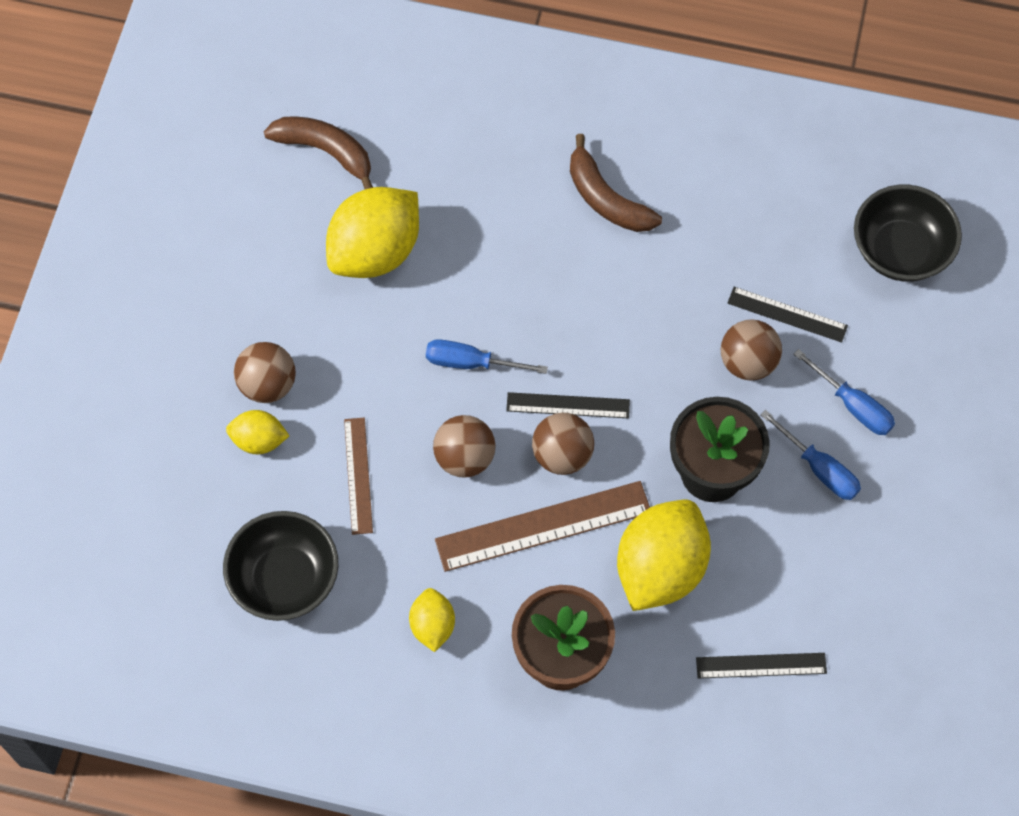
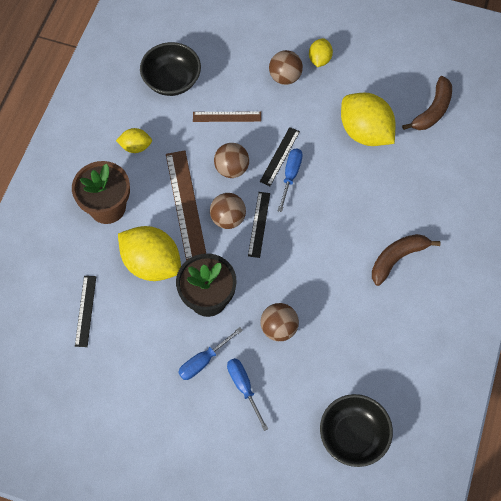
camera: 95 degrees right, 0 degrees up
(259, 440) = (252, 72): yellow lemon -> yellow lemon (319, 59)
(787, 314) = (310, 356): black ruler -> black ruler (280, 156)
(853, 405) = (244, 387): blue screwdriver -> blue screwdriver turned 105 degrees clockwise

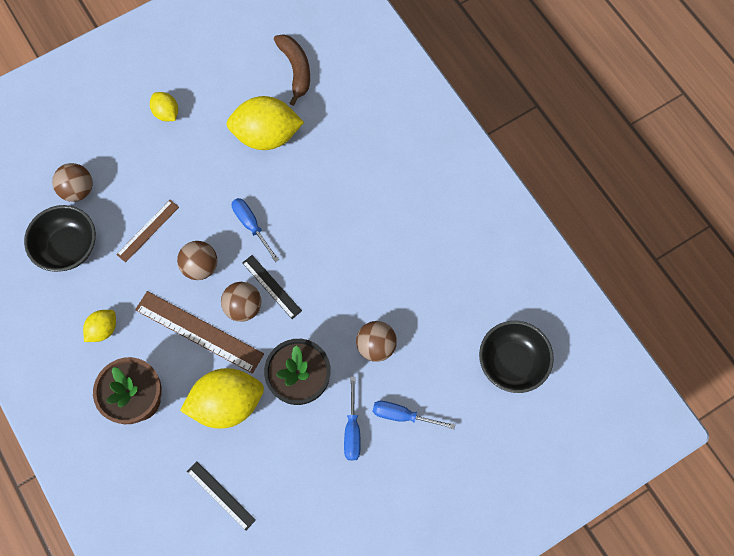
camera: 50 degrees left, 5 degrees up
(280, 156) = (225, 219): black ruler -> none
(285, 77) = (156, 153): brown ball -> brown ball (78, 190)
(397, 258) = (397, 205): brown banana -> none

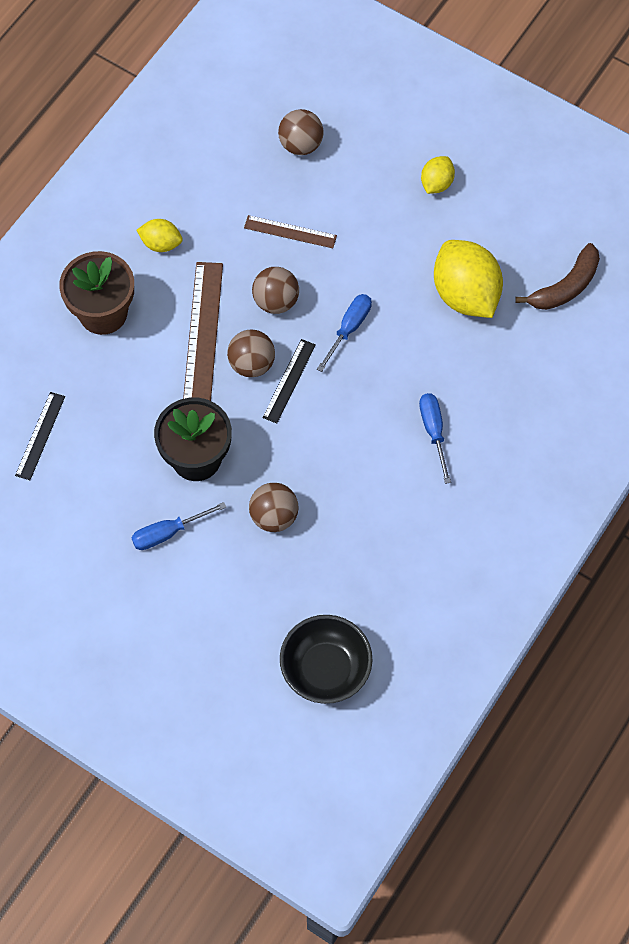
camera: 65 degrees right, 5 degrees down
(68, 247) = (233, 167): black bowl -> none
(227, 403) = (139, 397): yellow lemon -> none
(402, 415) = (208, 577): blue screwdriver -> blue screwdriver (433, 431)

